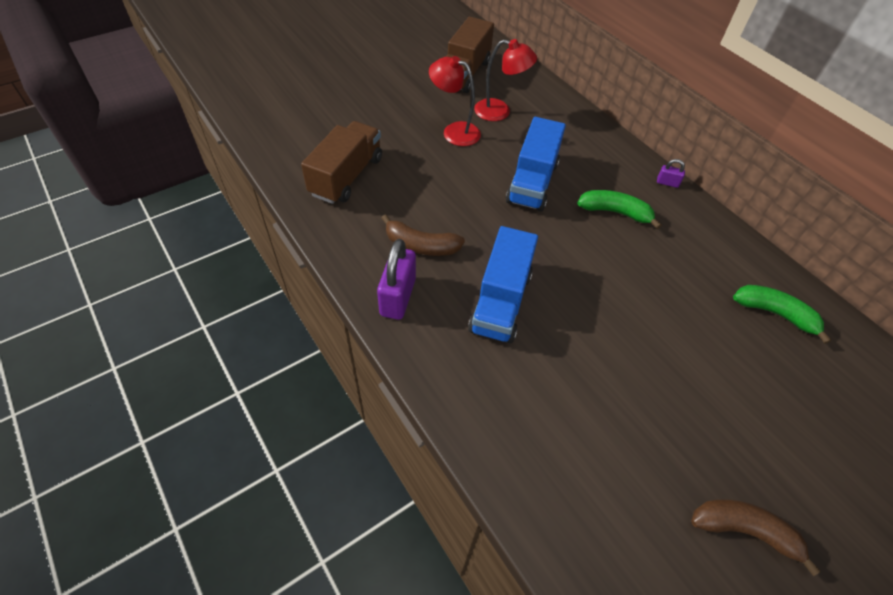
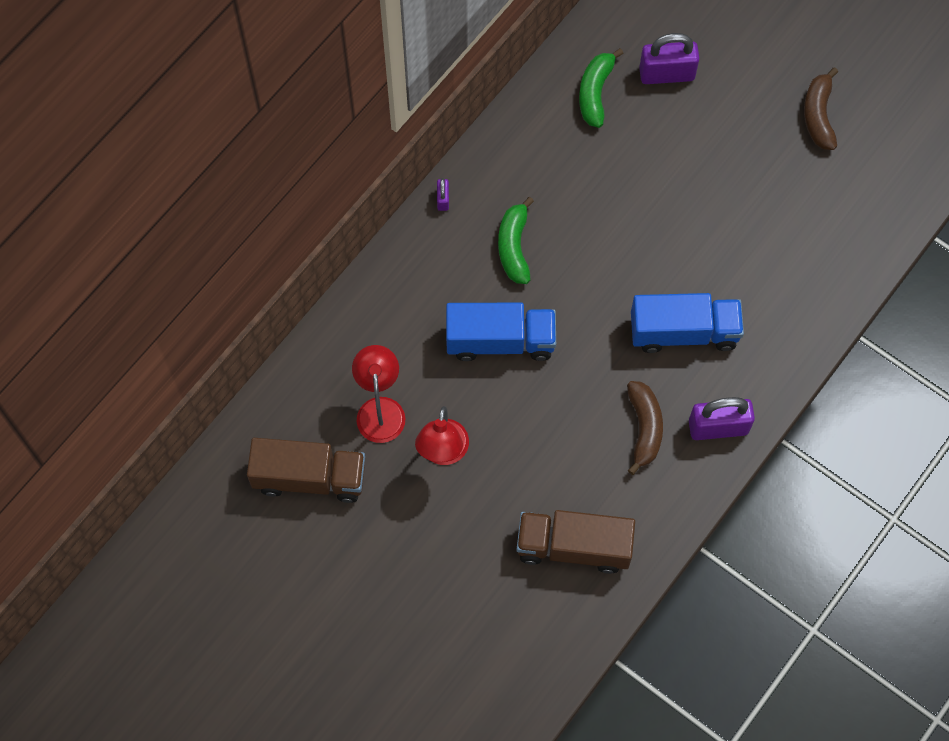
camera: 105 degrees left, 15 degrees up
(800, 383) = (666, 74): none -> purple padlock

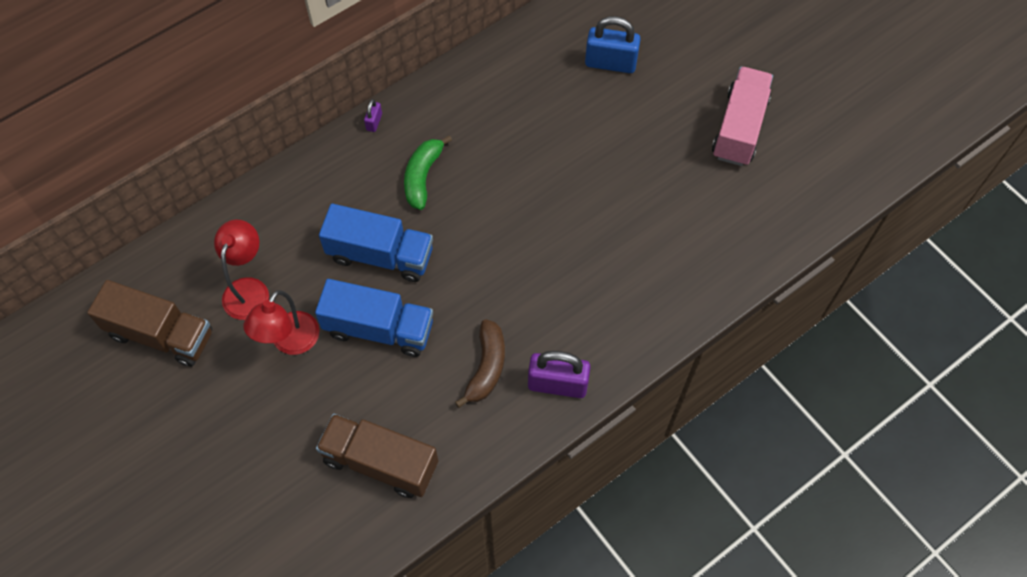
camera: 15 degrees right, 5 degrees down
(595, 92) = (541, 64): green banana -> none
(666, 74) = (610, 63): purple padlock -> blue padlock
(683, 332) = (553, 288): blue truck -> blue truck (379, 329)
(818, 115) = (739, 128): brown banana -> pink truck

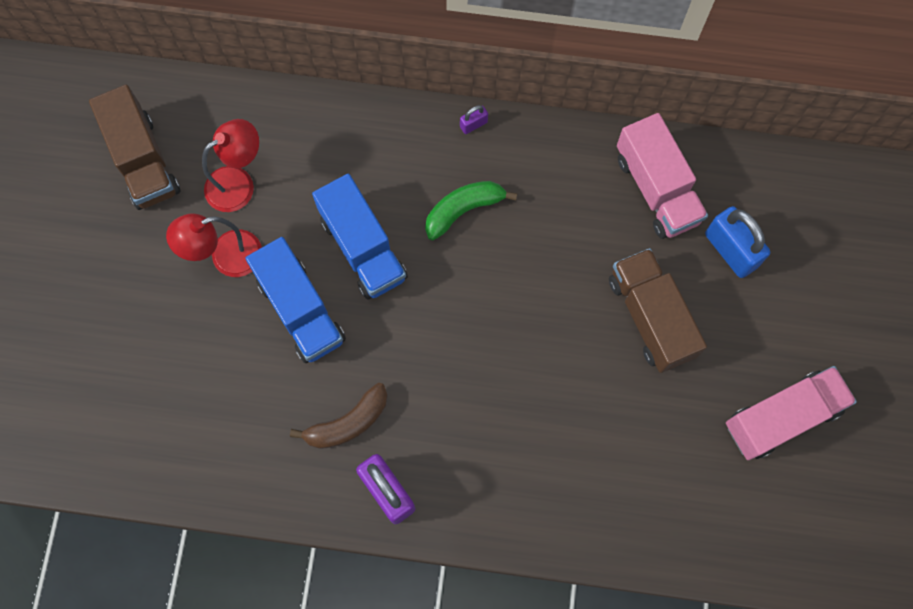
camera: 45 degrees right, 10 degrees up
(380, 462) = (195, 420): brown truck -> brown truck (650, 317)
(530, 66) = (656, 189): none -> pink truck

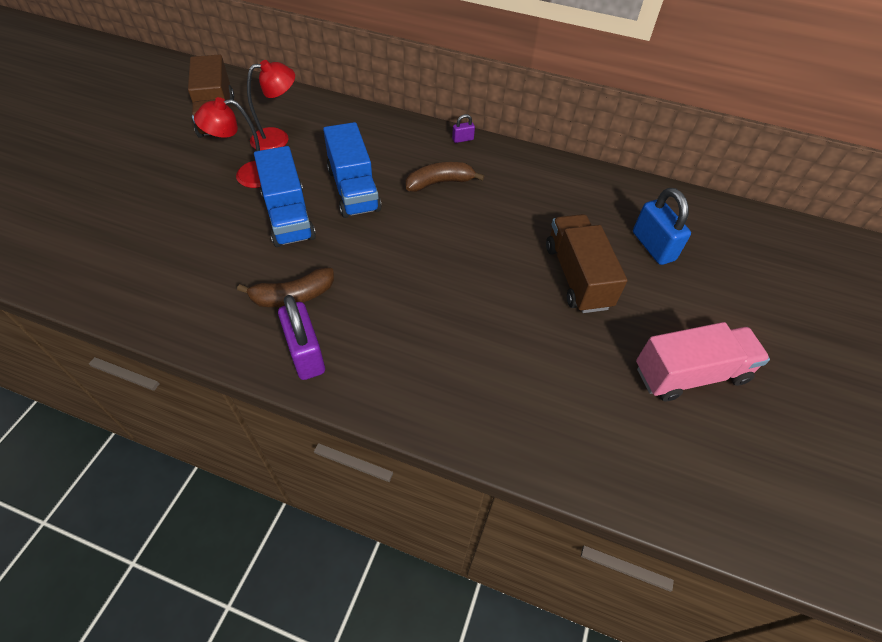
camera: 10 degrees right, 20 degrees down
(463, 210) = (439, 183): green banana -> brown banana
(656, 189) = (596, 198): pink truck -> none

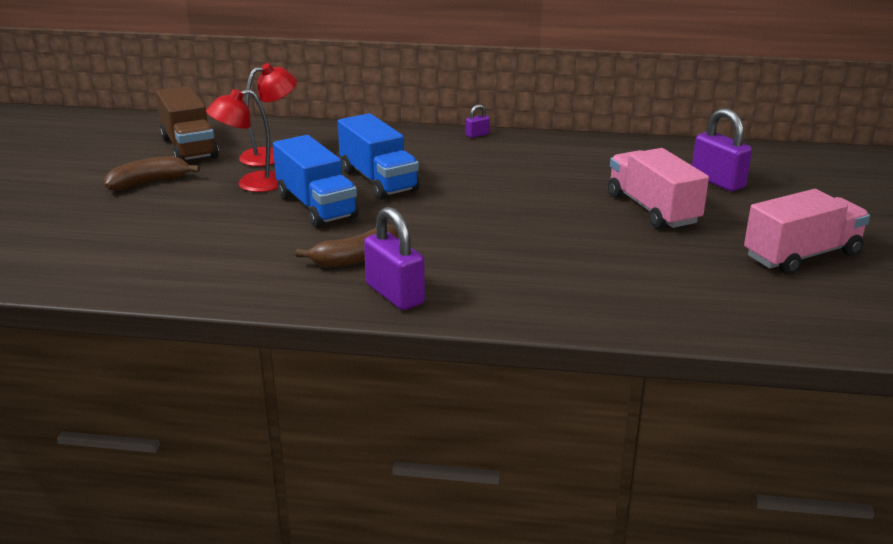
camera: 10 degrees left, 25 degrees down
(439, 183) = (470, 166): brown banana -> brown banana (149, 183)
(577, 276) = (652, 209): brown truck -> pink truck
(653, 246) = (717, 181): blue padlock -> purple padlock

